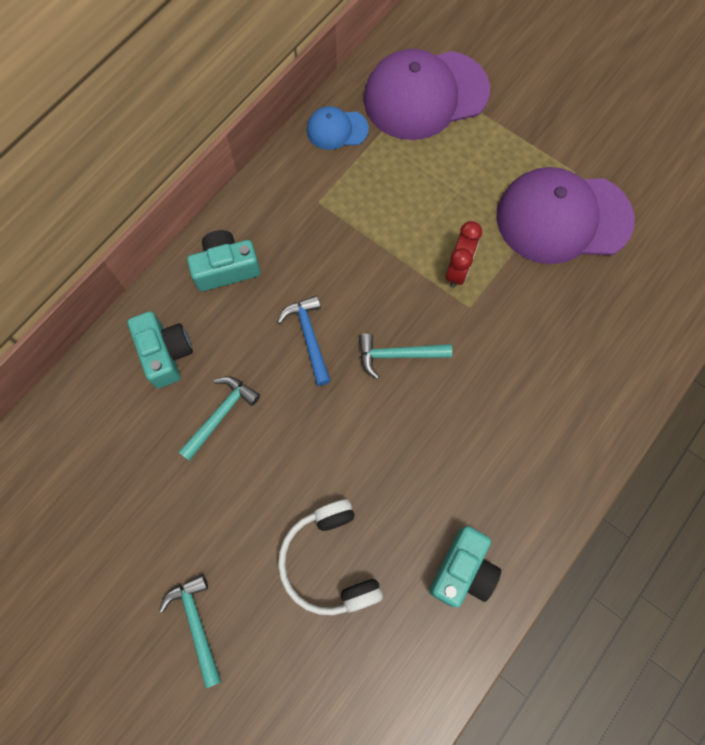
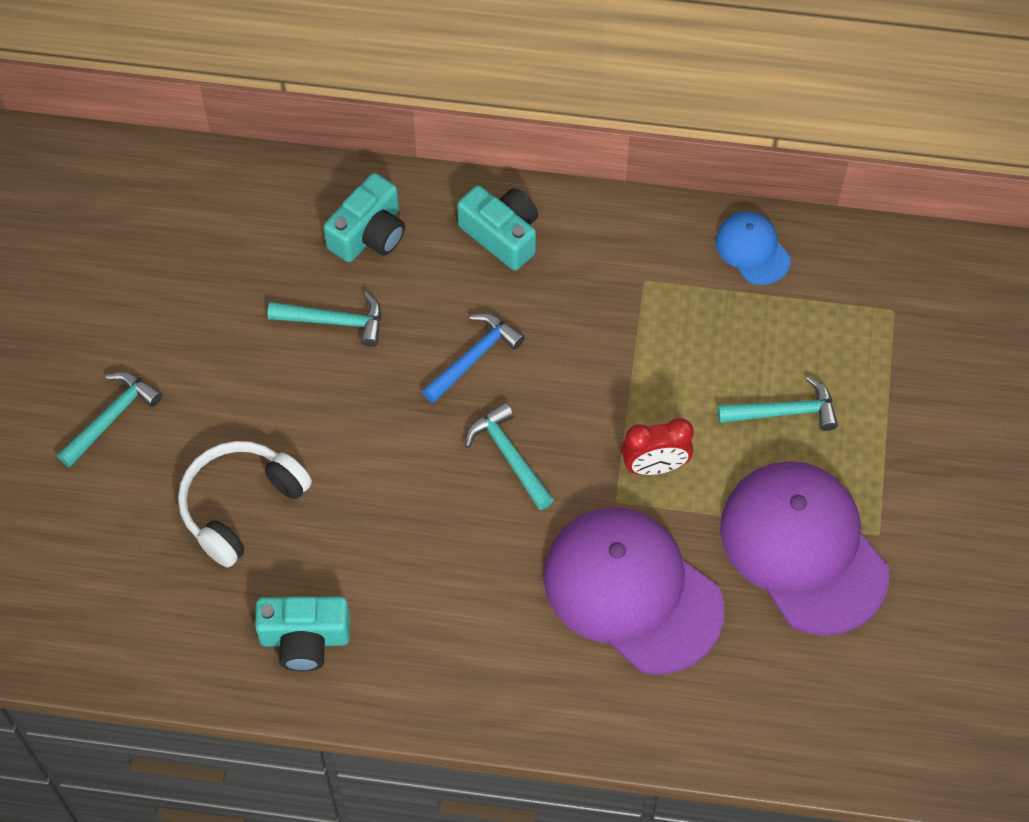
camera: 60 degrees right, 10 degrees down
(425, 95) = (868, 318): purple cap -> purple cap (632, 592)
(462, 176) = (784, 412): none -> turquoise hammer

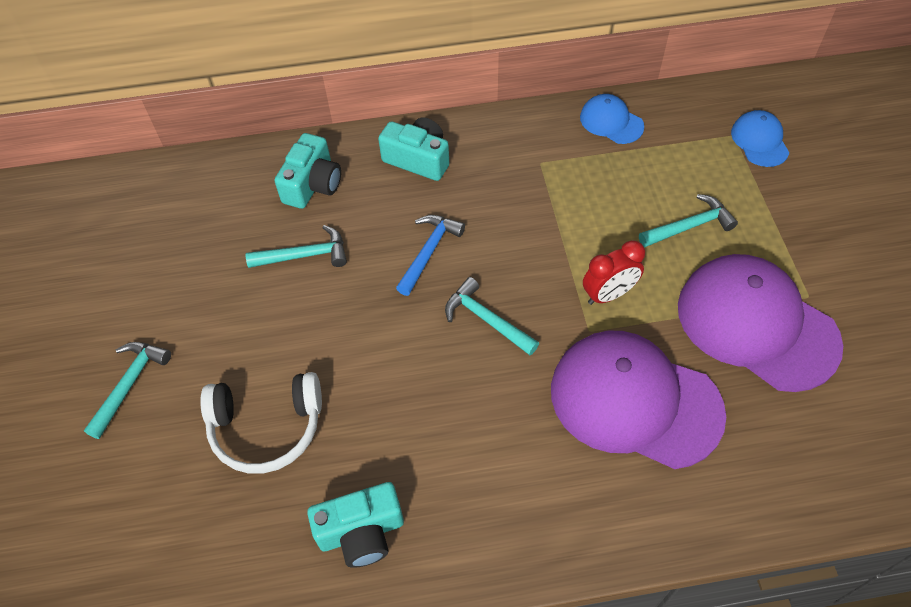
camera: 15 degrees left, 5 degrees down
(240, 505) = (267, 427): white headphones -> white headphones turned 120 degrees counterclockwise
(921, 327) = (759, 141): none -> blue cap

